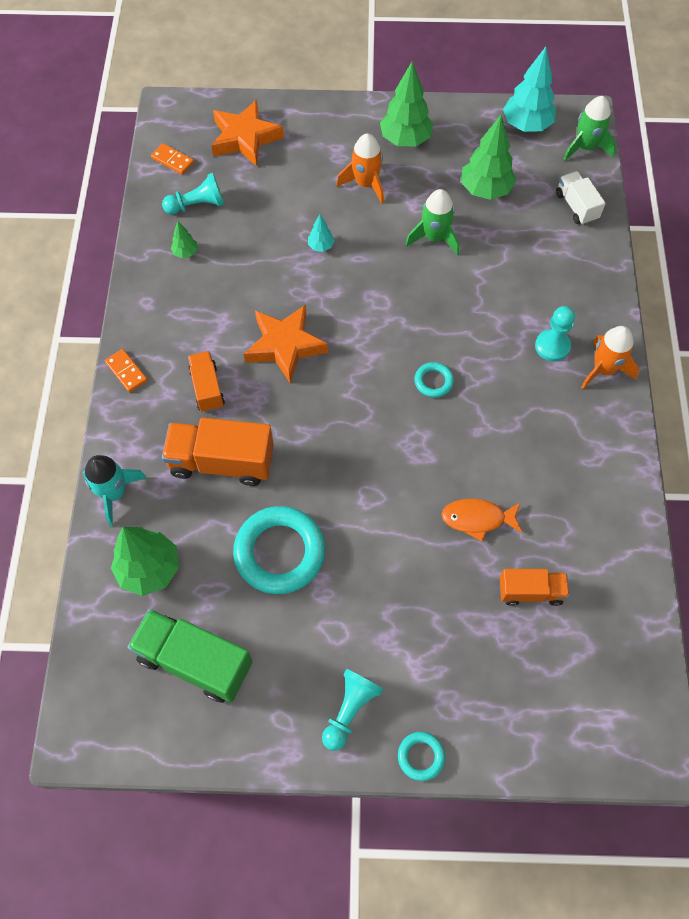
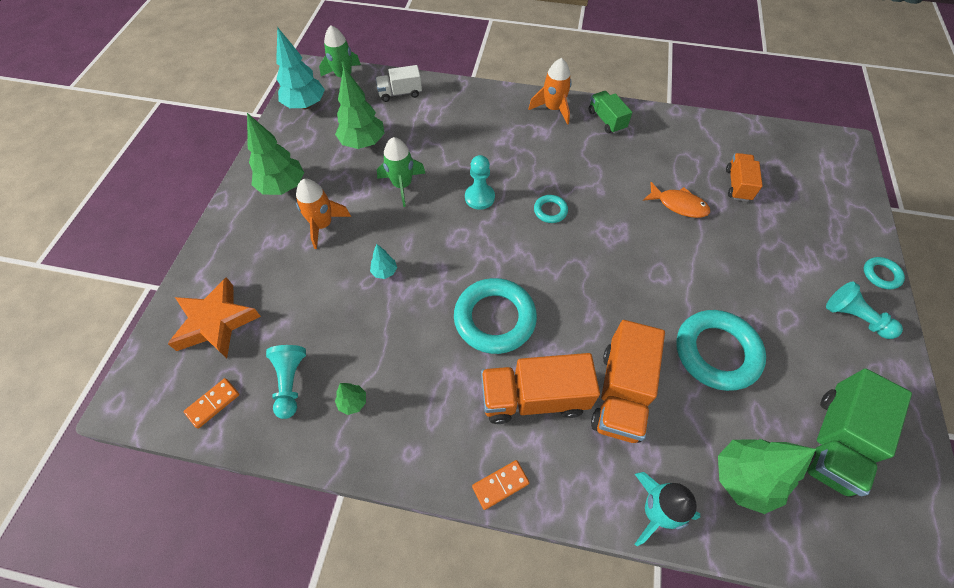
camera: 80 degrees left, 5 degrees down
(207, 388) = (534, 398): orange truck -> orange truck, size x1.68
(285, 346) = (494, 318): orange star -> turquoise ring
(477, 519) = (678, 205): orange fish -> orange fish turned 75 degrees counterclockwise
(552, 346) = (528, 132): turquoise pawn -> turquoise pawn (479, 197)
(603, 432) = (606, 120): none -> green truck

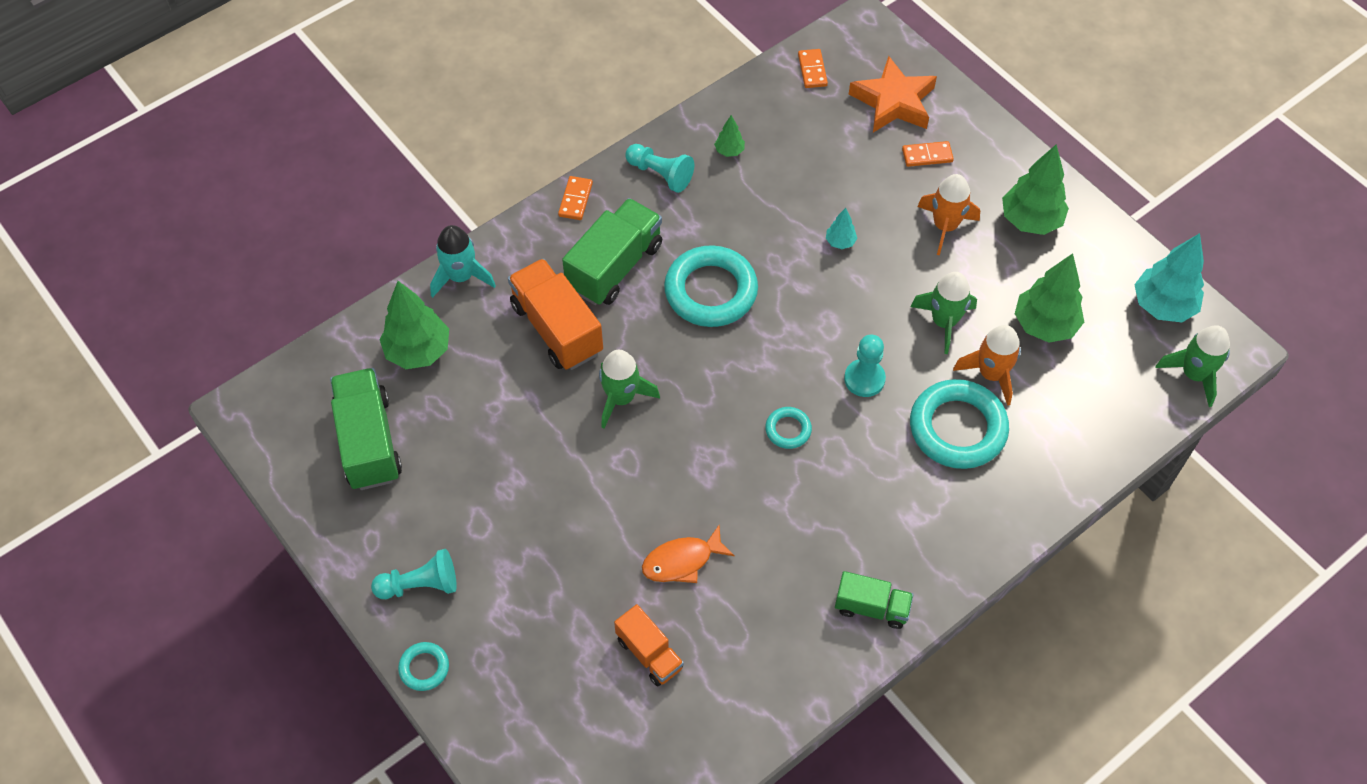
camera: 130 degrees right, 0 degrees up
(262, 270) = (927, 156): none -> orange domino
(290, 383) = (785, 122): turquoise pawn -> turquoise pawn (660, 174)
(400, 93) = (1111, 414): white truck -> none
(534, 398) = (615, 267): orange truck -> green truck
(553, 109) = (942, 563): orange rocket -> orange rocket (991, 374)
(625, 309) = (621, 398): none -> green rocket
(716, 352) = (514, 431): turquoise ring -> turquoise ring (957, 428)

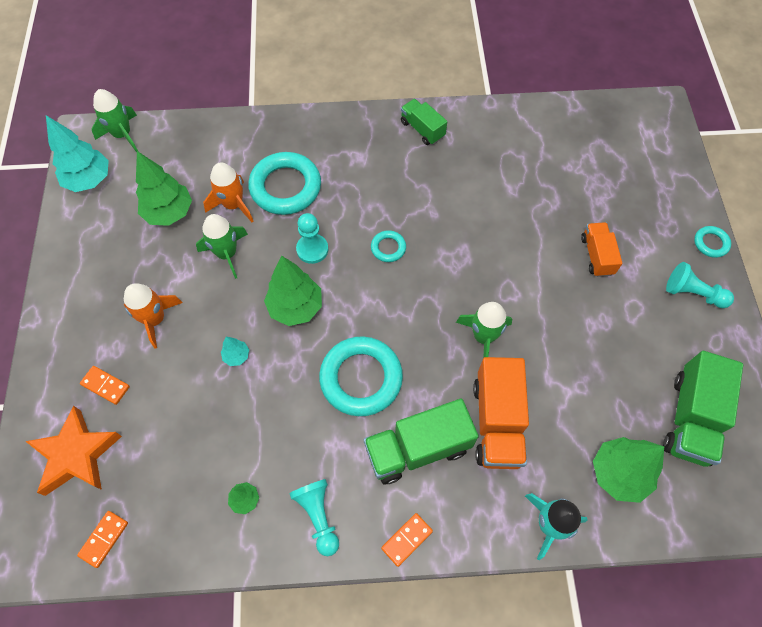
camera: 145 degrees left, 5 degrees up
(649, 653) = (566, 176): orange truck -> orange truck (596, 255)
(682, 561) = (513, 212): orange fish -> none
(1030, 220) = (97, 286): green tree -> green tree (295, 307)

